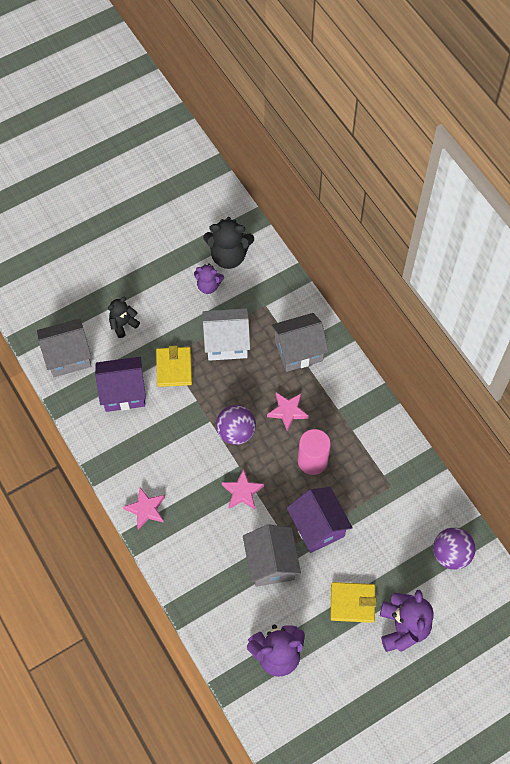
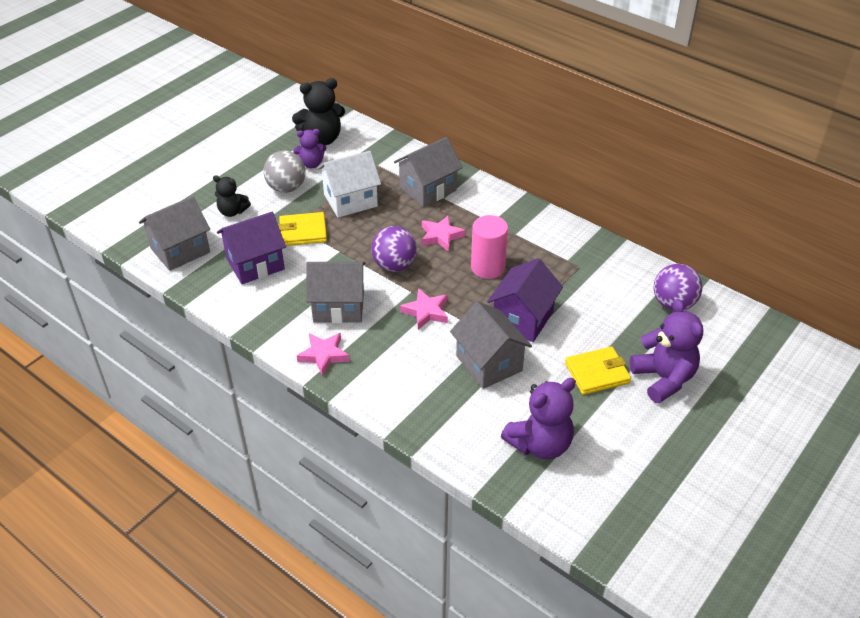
camera: 20 degrees left, 20 degrees down
(123, 324) = (232, 211): black teddy bear -> black teddy bear turned 105 degrees counterclockwise
(174, 368) = (303, 232): yellow wallet -> yellow wallet turned 75 degrees counterclockwise
(174, 462) = (338, 306): none -> grey house
(177, 309) = (286, 188): none -> grey ball
(317, 527) = (523, 319): purple house -> purple house turned 75 degrees clockwise

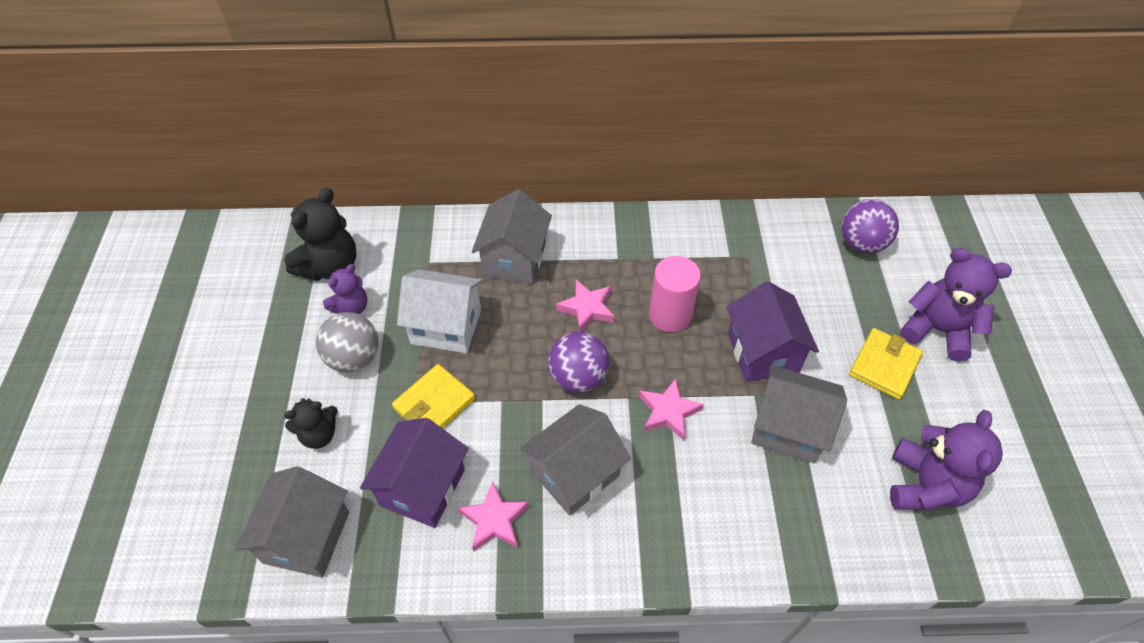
camera: 40 degrees left, 10 degrees up
(324, 355) = (625, 549): pink star -> pink star (494, 520)
(350, 200) = (446, 326): white house -> white house turned 75 degrees clockwise

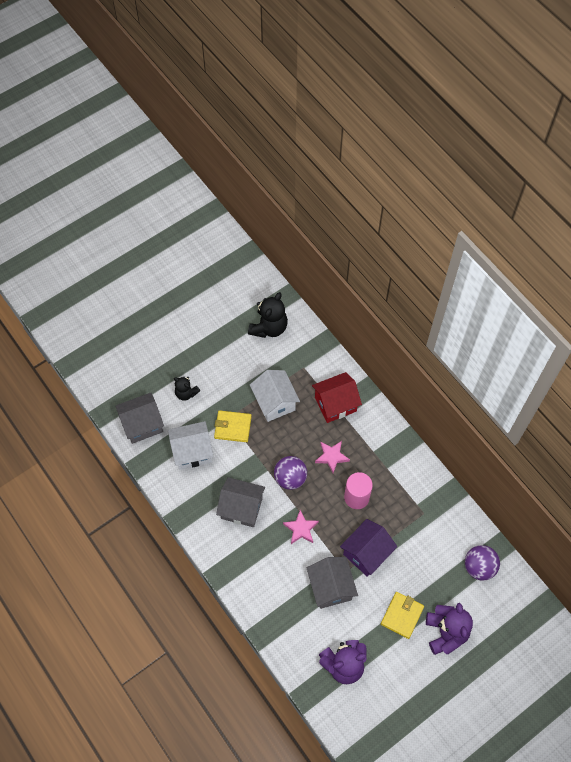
camera: 55 degrees right, 10 degrees up
(330, 266) = (269, 327): black teddy bear -> black teddy bear turned 60 degrees counterclockwise
(351, 307) = (254, 354): purple teddy bear -> none
(354, 358) = (230, 377): grey ball -> none
(422, 487) = (192, 452): purple house -> white house
(494, 520) = (198, 490): pink star -> none
(514, 259) = (335, 404): grey house -> red house
(884, 365) = (402, 615): yellow wallet -> yellow wallet turned 60 degrees counterclockwise

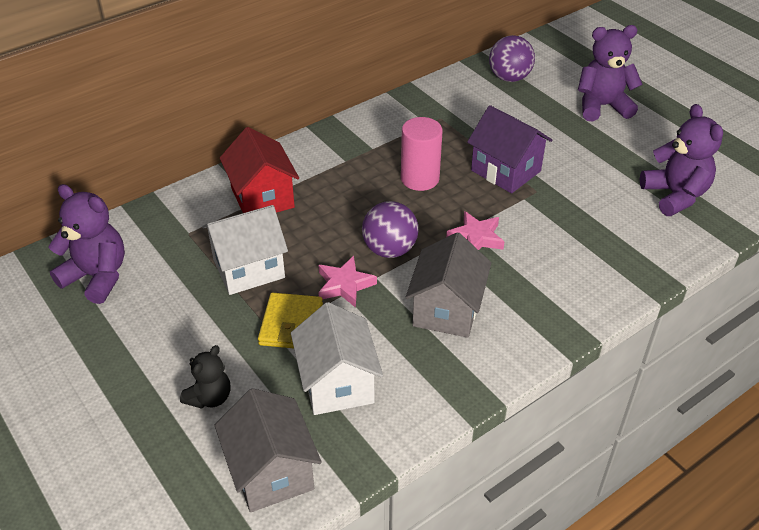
camera: 90 degrees left, 20 degrees down
(269, 327) = (97, 277): black teddy bear -> purple teddy bear
(331, 457) = (353, 203): pink star -> pink star (344, 285)
(331, 587) = (564, 206): grey house -> none
(402, 615) = (589, 141): yellow wallet -> none

